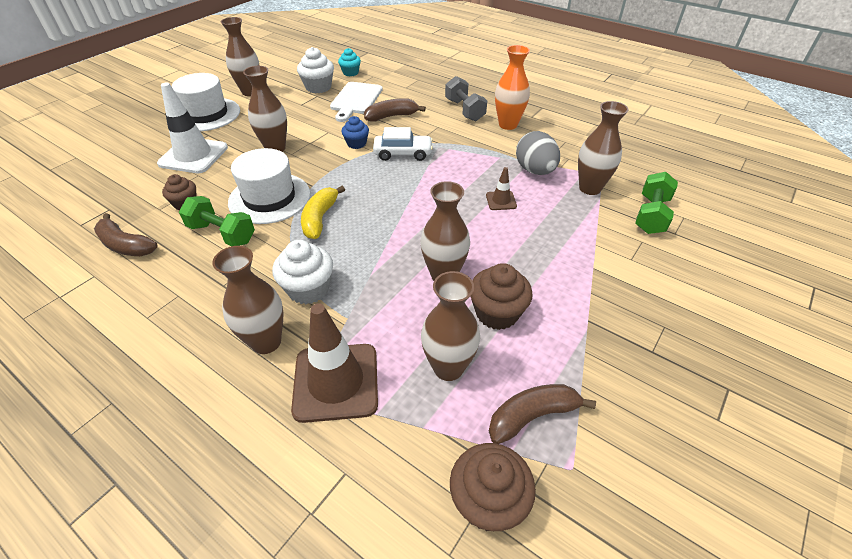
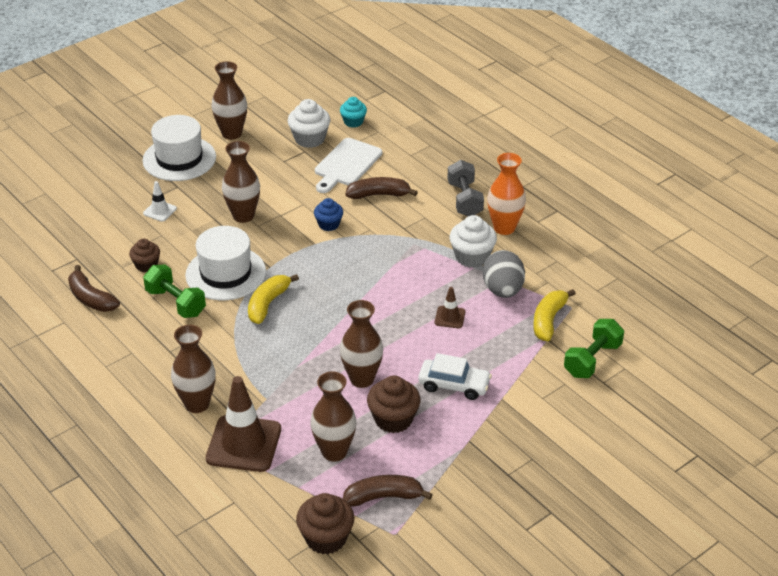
camera: 15 degrees right, 5 degrees down
(193, 156) = (160, 211): white traffic cone -> white traffic cone, size x0.47
(308, 289) = (241, 368): white cupcake -> white cupcake (472, 257)
(403, 153) = (373, 245): white car -> white car (454, 385)
(590, 188) = (548, 320): brown vase -> yellow banana

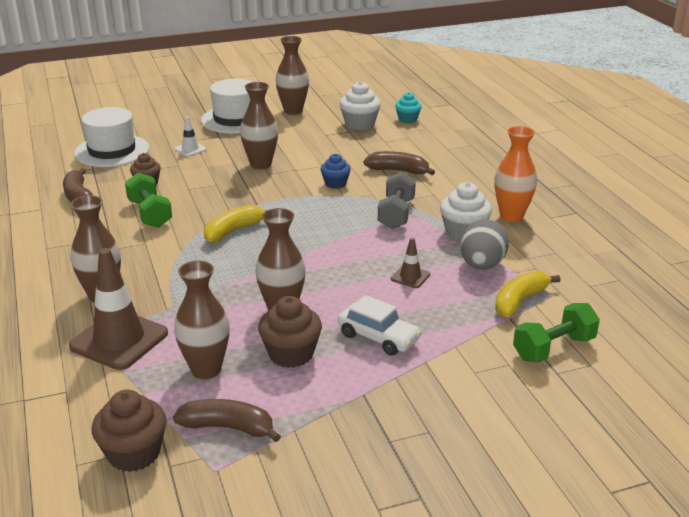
camera: 20 degrees right, 10 degrees down
(225, 273) = (212, 201): white hat -> white hat (112, 151)
(346, 164) = (382, 145): white cutting board -> none
(464, 200) = (482, 188): grey dumbbell -> grey dumbbell (396, 214)

